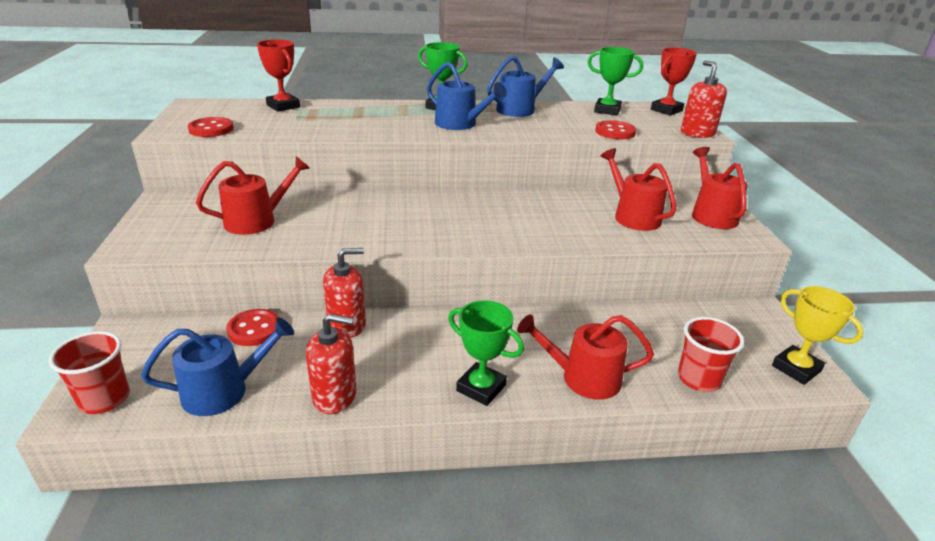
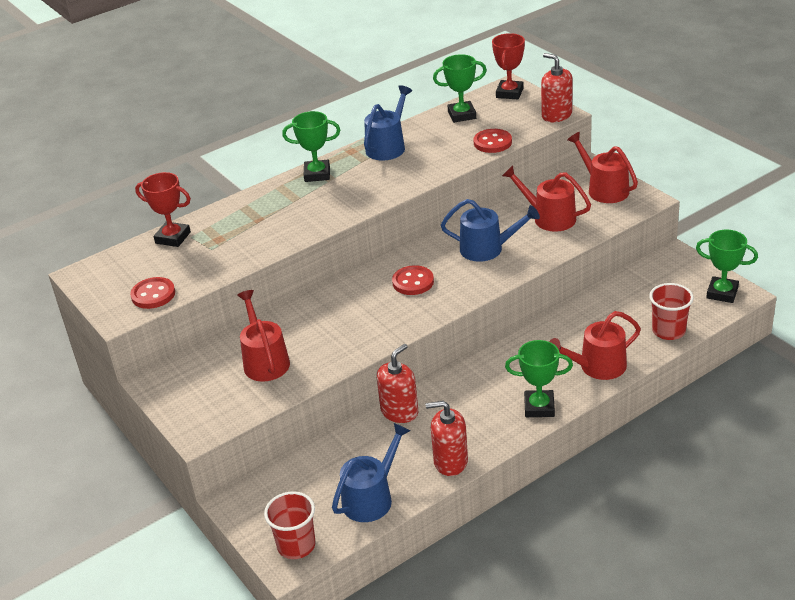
camera: 25 degrees left, 5 degrees up
(254, 329) = (335, 449): red button -> red button (413, 282)
(256, 220) = (265, 361): red watering can -> red watering can turned 45 degrees counterclockwise
(335, 396) = (450, 461): red soap dispenser -> red soap dispenser turned 150 degrees counterclockwise
(460, 124) = (359, 190): blue watering can -> blue watering can (487, 249)
(796, 368) = (722, 293): yellow trophy -> green trophy

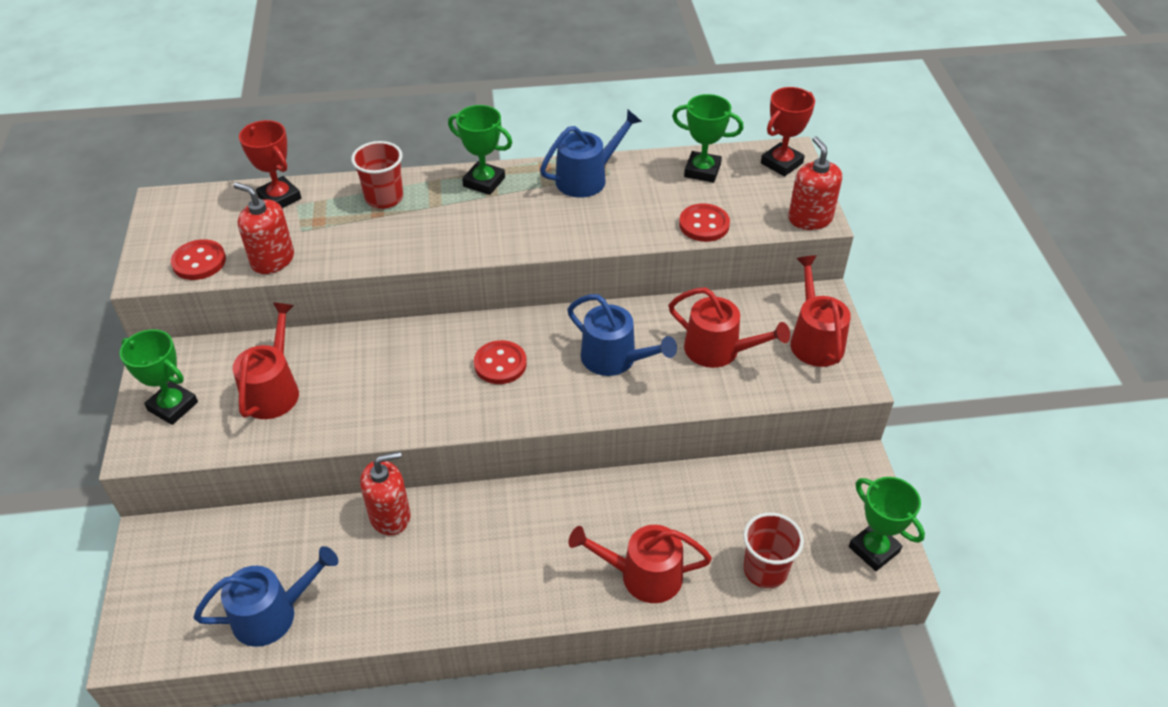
camera: 25 degrees right, 10 degrees up
(296, 545) = (156, 631): red cup -> red cup (384, 198)
(450, 461) = (386, 614): red soap dispenser -> red soap dispenser (272, 260)
(539, 407) = (535, 595): green trophy -> green trophy (173, 406)
(549, 218) = (718, 350): red watering can -> red watering can turned 150 degrees clockwise

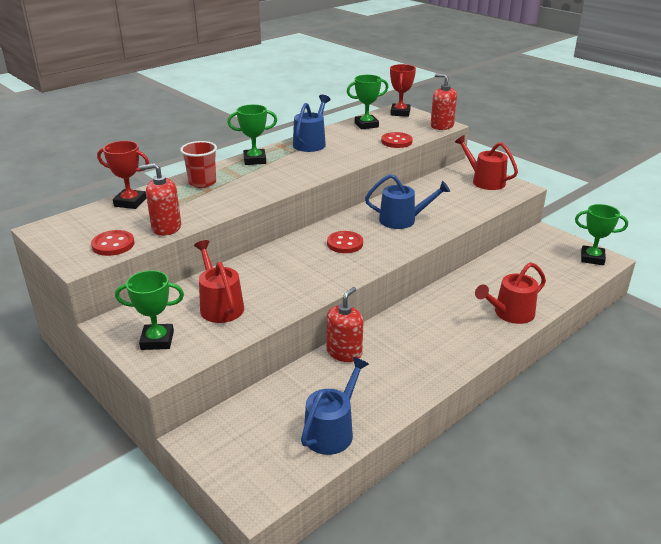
camera: 35 degrees left, 15 degrees down
(718, 350) = (447, 199): red watering can -> none
(765, 570) = (560, 286): red cup -> none

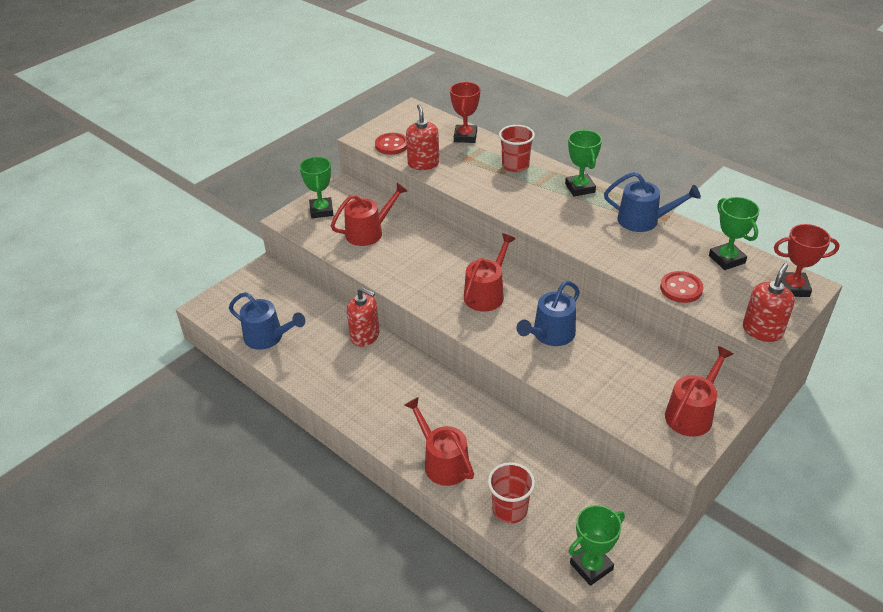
camera: 85 degrees right, 10 degrees up
(345, 243) = (486, 294): red button -> red watering can
(402, 220) = (550, 334): blue watering can -> blue watering can turned 45 degrees clockwise
(552, 285) = (509, 509): none -> red cup
(592, 258) = (591, 566): green trophy -> green trophy turned 45 degrees clockwise

